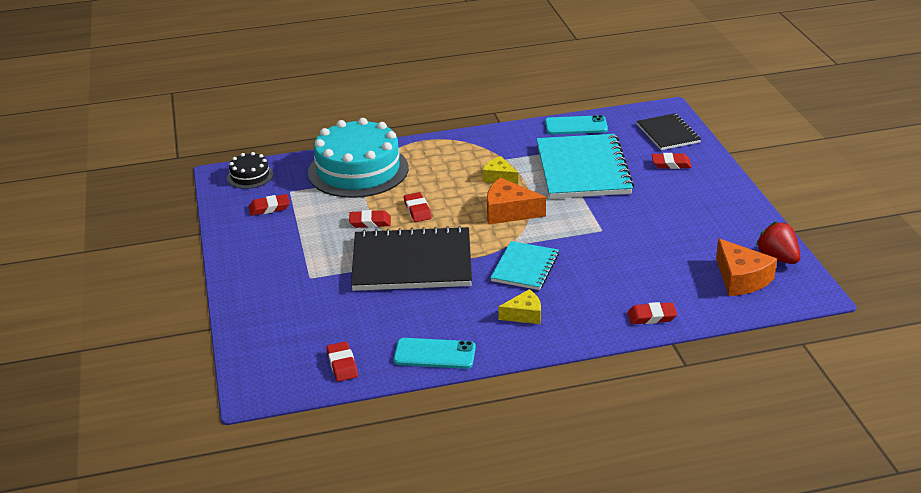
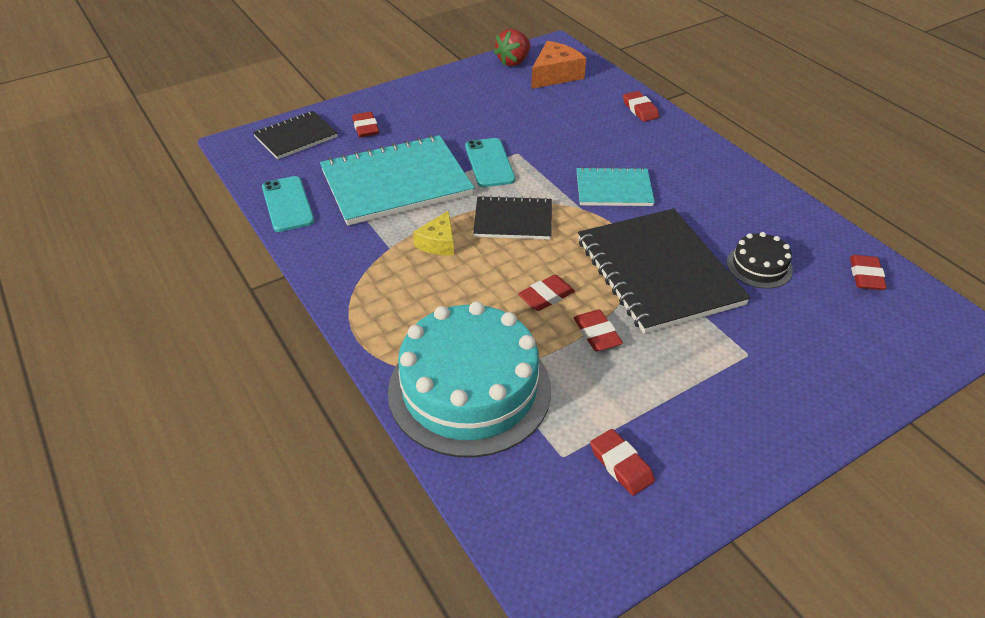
camera: 110 degrees left, 10 degrees up
(250, 176) = (541, 536): black cake -> black cake (759, 266)
(342, 364) = (865, 276): red eraser -> red eraser turned 45 degrees counterclockwise
(434, 354) = (793, 217): turquoise phone -> turquoise phone (489, 163)
(509, 212) = (513, 220): orange cheese -> black notebook
(524, 315) = (690, 175): yellow cheese -> none

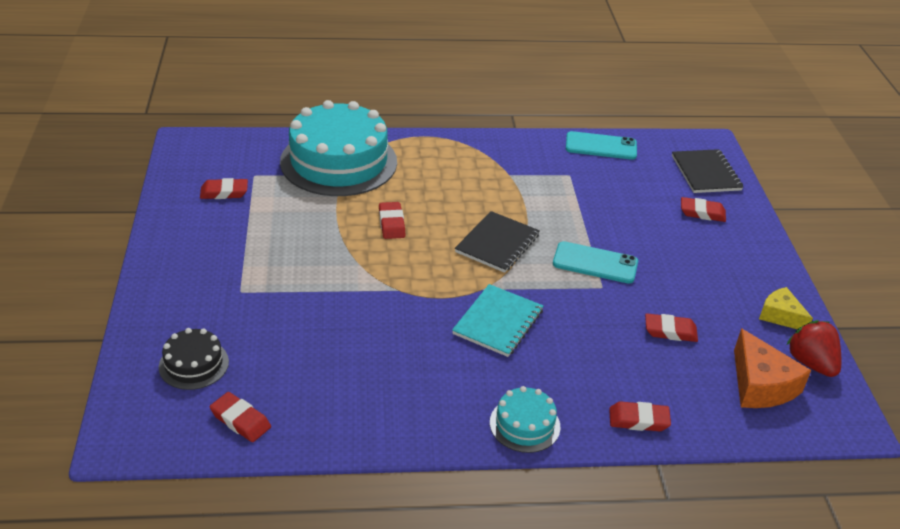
camera: 115 degrees right, 5 degrees down
(396, 183) = (597, 202): turquoise notebook -> none
(438, 243) = (497, 197): yellow cheese -> yellow cheese (780, 316)
(597, 334) = (332, 230): red eraser -> red eraser (670, 331)
(658, 272) = (365, 292): black notebook -> none
(699, 149) = (524, 424): none -> turquoise cake
(759, 266) = (317, 356): black cake -> black cake (194, 364)

